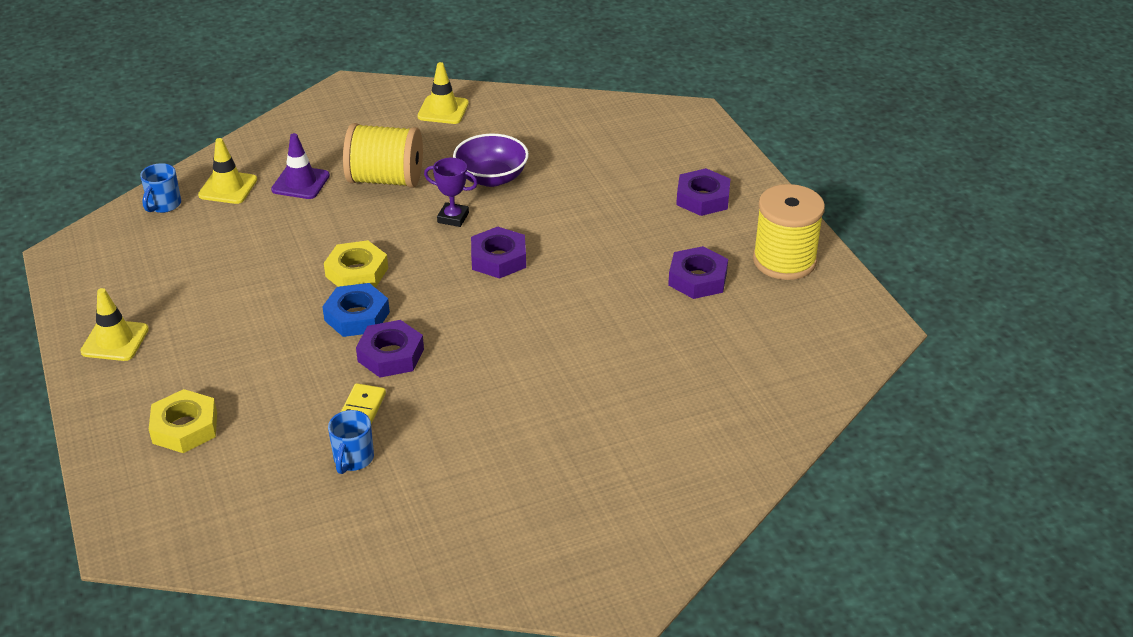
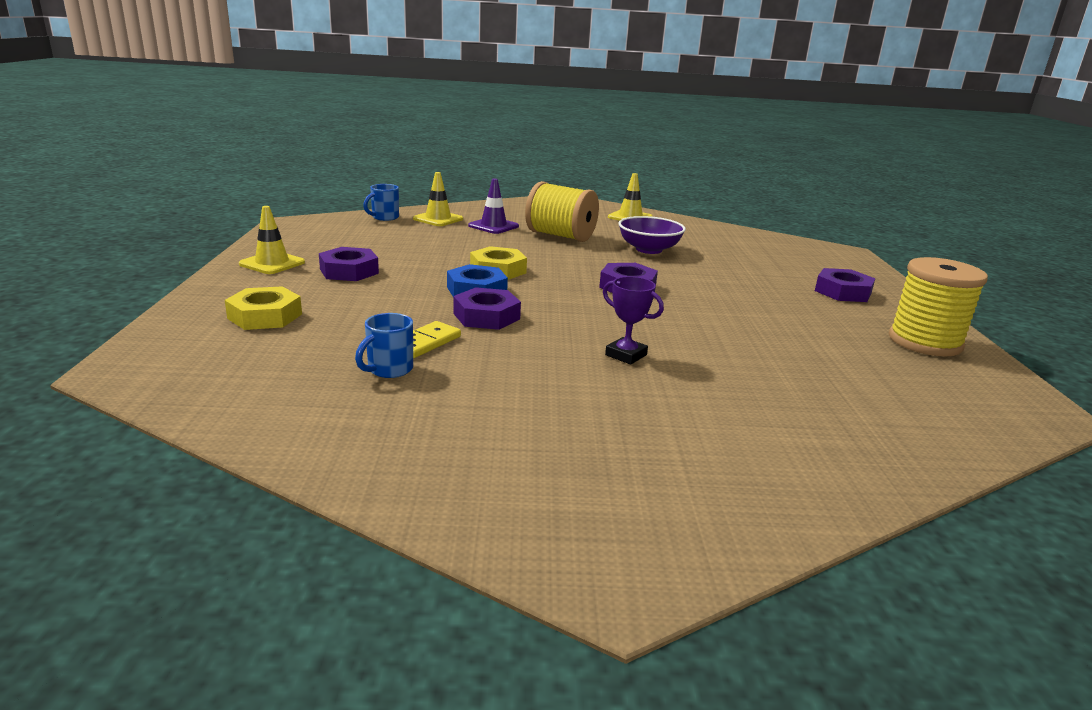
camera: 20 degrees right, 15 degrees down
(453, 218) = (602, 261): purple trophy -> purple trophy (626, 355)
(697, 279) = (823, 334): purple nut -> purple nut (349, 271)

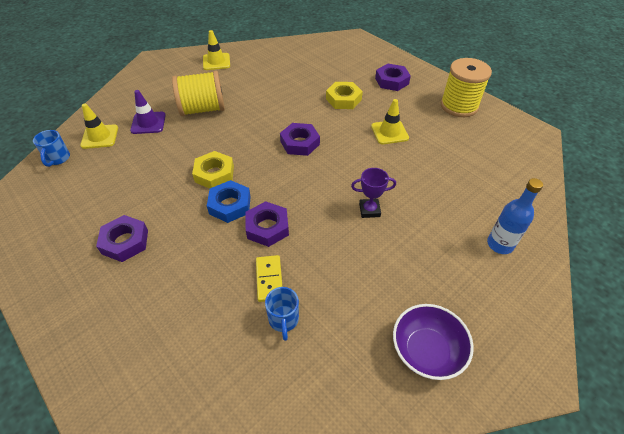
camera: 40 degrees left, 25 degrees up
(265, 316) = (141, 333): yellow nut -> yellow nut (343, 99)
(272, 263) = (56, 273): yellow traffic cone -> yellow traffic cone (389, 132)
(648, 249) = (267, 94): purple bowl -> purple bowl (426, 351)
(774, 460) = (500, 244): none -> blue bottle

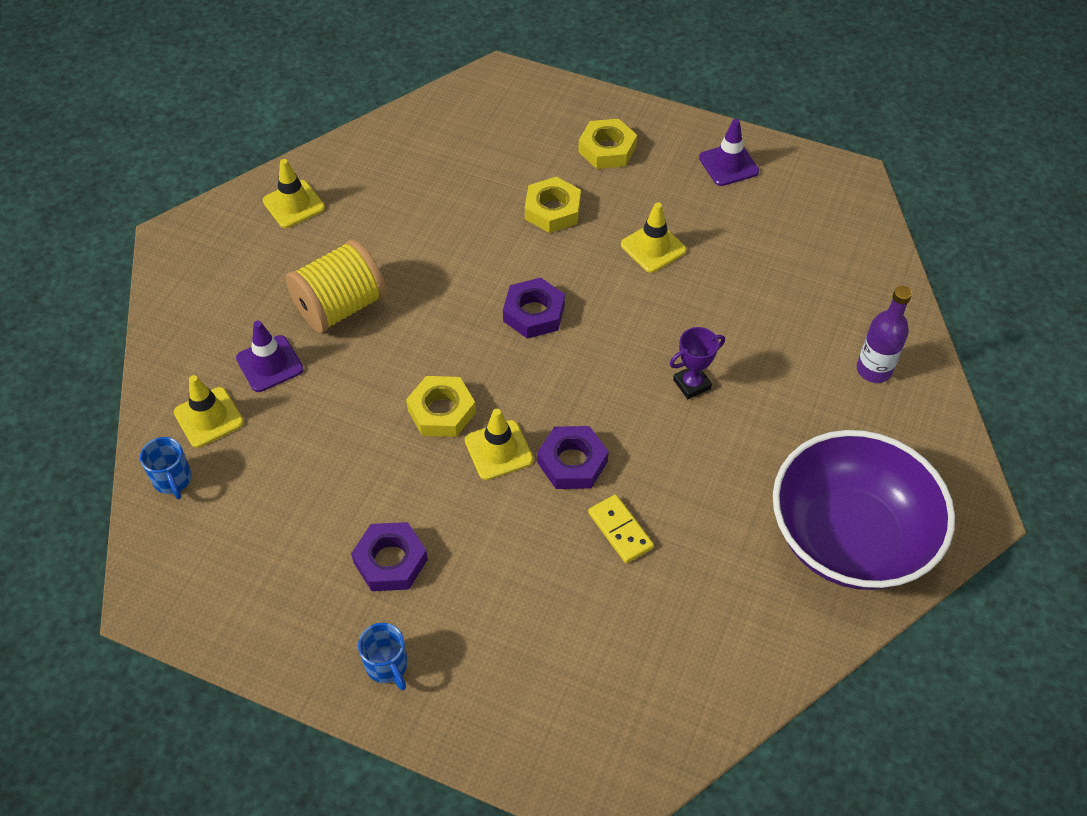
camera: 25 degrees left, 5 degrees up
(230, 205) = (498, 450): blue nut -> yellow traffic cone
(283, 320) = (669, 572): blue mug -> blue mug (387, 666)
(391, 81) = (607, 149): purple nut -> yellow nut
(426, 351) = (849, 537): purple bowl -> purple bowl, size x1.82
(459, 106) = (728, 165): yellow spool -> purple traffic cone
(500, 244) = (874, 370): blue bottle -> purple bottle

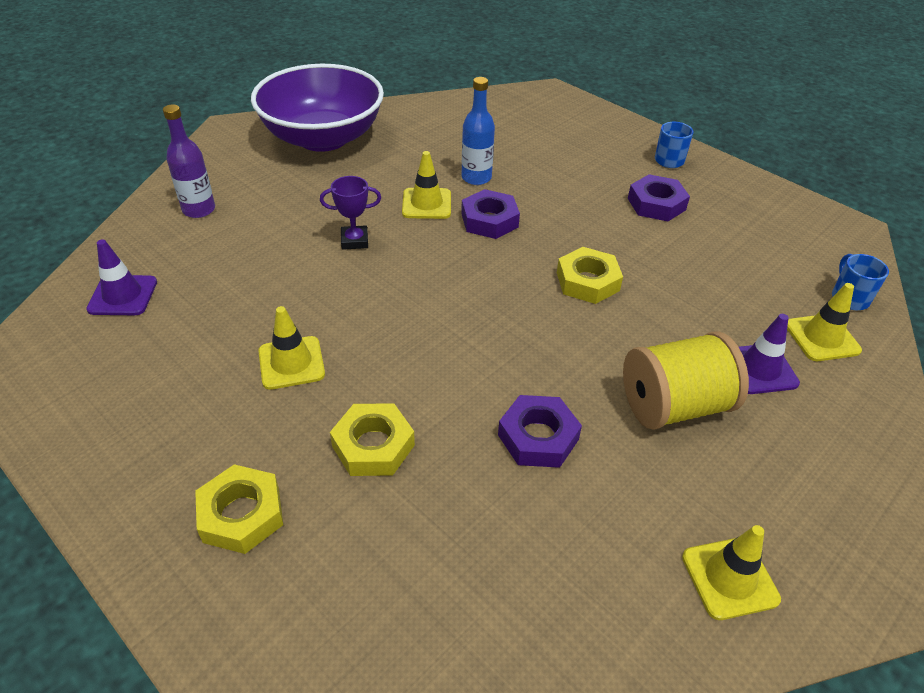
camera: 160 degrees left, 10 degrees down
(498, 450) = (547, 243): yellow traffic cone -> yellow traffic cone (426, 204)
(534, 313) = (461, 336): purple nut -> purple nut (538, 437)
(620, 530) = (476, 178): yellow domino -> blue bottle
(728, 165) = (114, 434): purple traffic cone -> purple traffic cone (123, 295)

